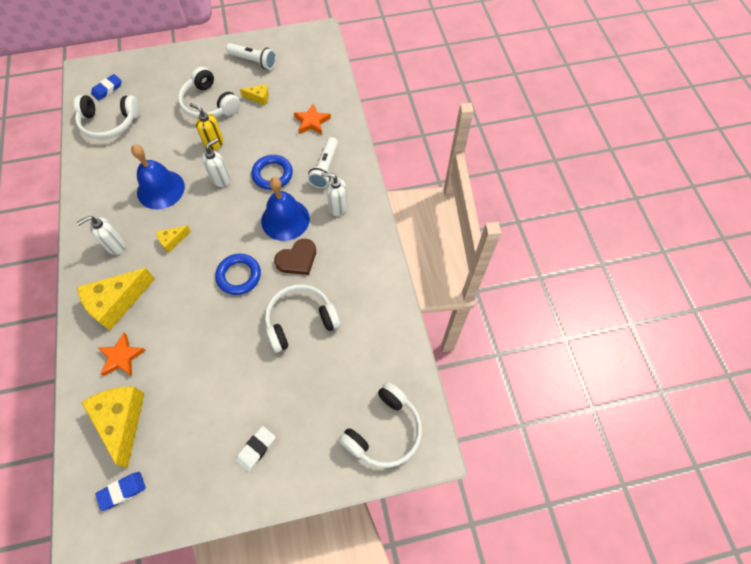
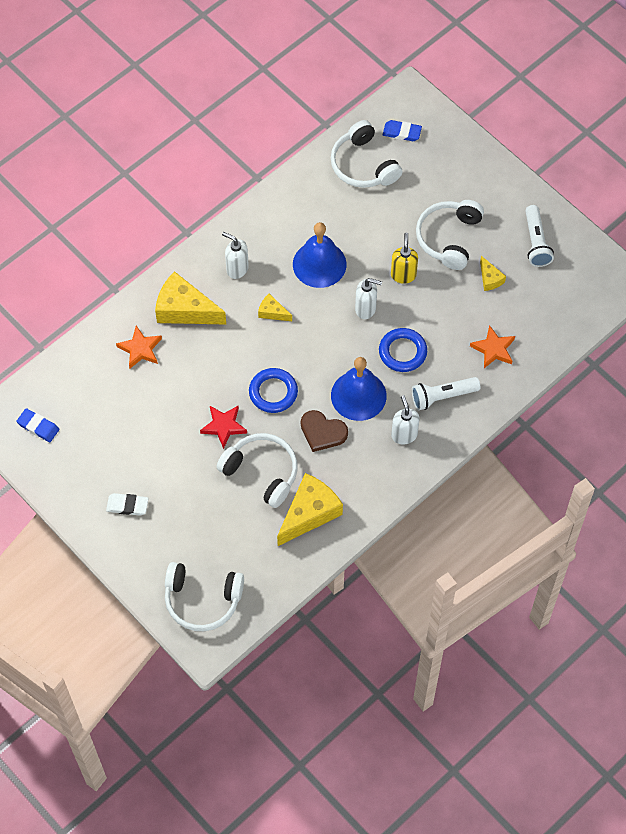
camera: 60 degrees right, 0 degrees up
(122, 420) = (89, 387): yellow cheese -> yellow cheese (309, 513)
(240, 328) = (224, 426): none -> red star

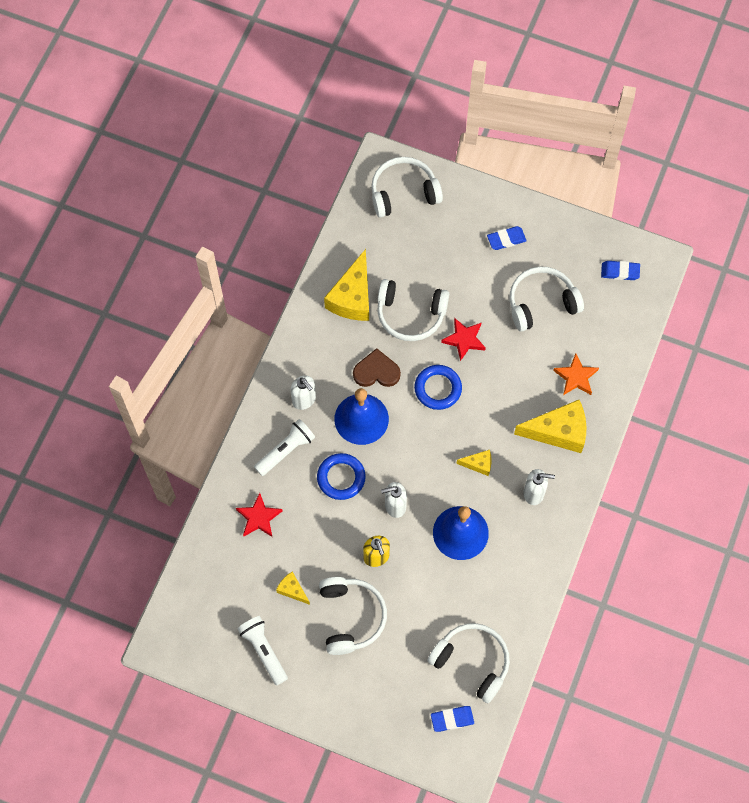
camera: 155 degrees right, 5 degrees up
(127, 506) = (506, 239): white eraser -> blue eraser
(131, 429) = (541, 303): none -> white headphones
(493, 349) = (259, 517): orange star -> red star

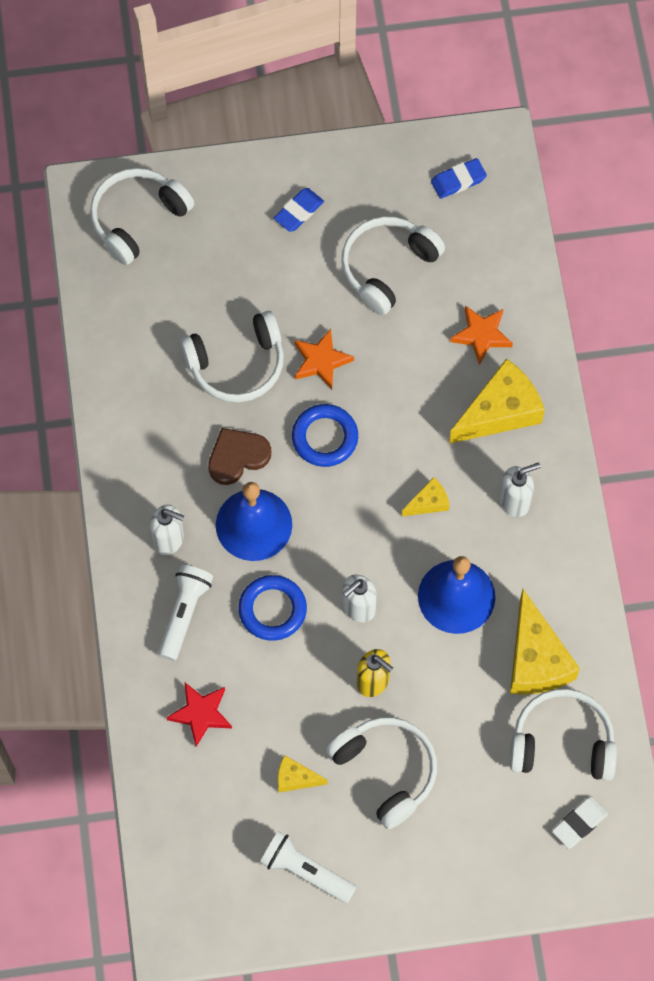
camera: 30 degrees left, 0 degrees up
(352, 297) = (152, 381): yellow cheese -> yellow cheese (536, 659)
(452, 719) = (579, 823): blue eraser -> white eraser
(464, 340) = (321, 361): red star -> orange star

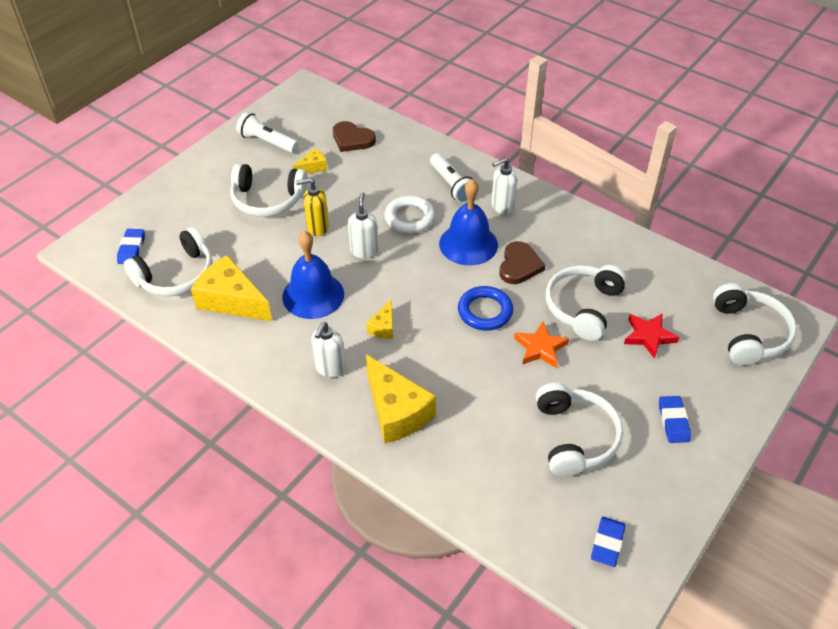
camera: 135 degrees right, 20 degrees down
(201, 714) = (391, 158): red star -> red star (648, 336)
(210, 785) = (352, 139): none -> brown heart
(272, 609) = (409, 218): blue ring -> white ring
(305, 871) = (267, 142): white flashlight -> white flashlight turned 135 degrees counterclockwise
(481, 335) = (462, 448): orange star -> none
(500, 411) = (396, 411): yellow cheese -> yellow cheese turned 45 degrees counterclockwise
(579, 823) = (132, 249): white eraser -> blue eraser

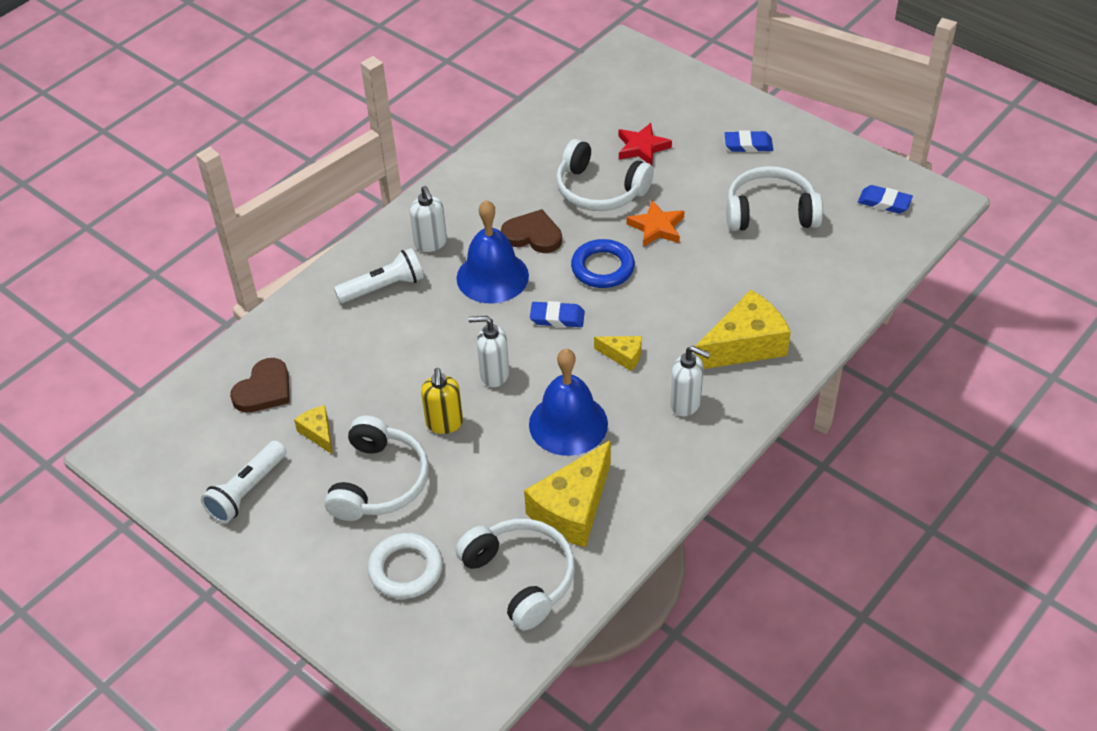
camera: 85 degrees left, 0 degrees up
(132, 249) = (462, 641): blue eraser -> blue eraser (557, 317)
(409, 218) = (439, 330): white ring -> white ring (406, 569)
(748, 333) = (640, 81): white headphones -> none

